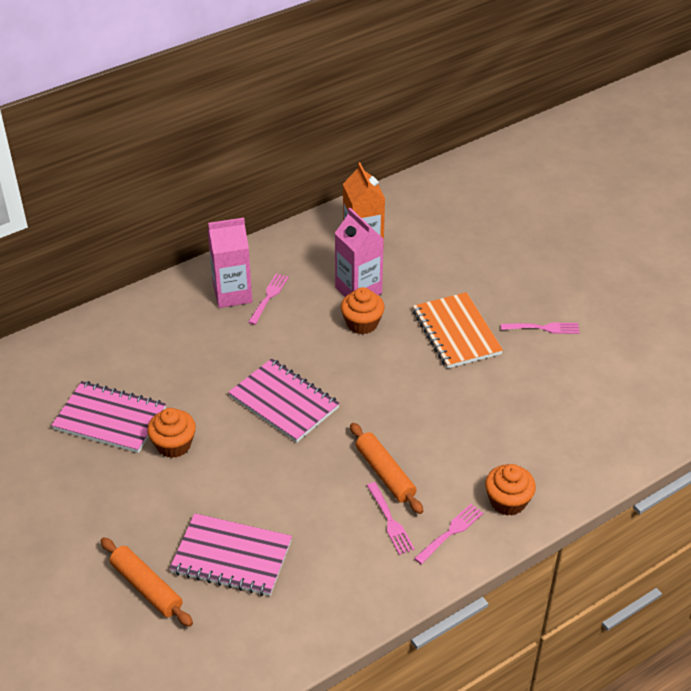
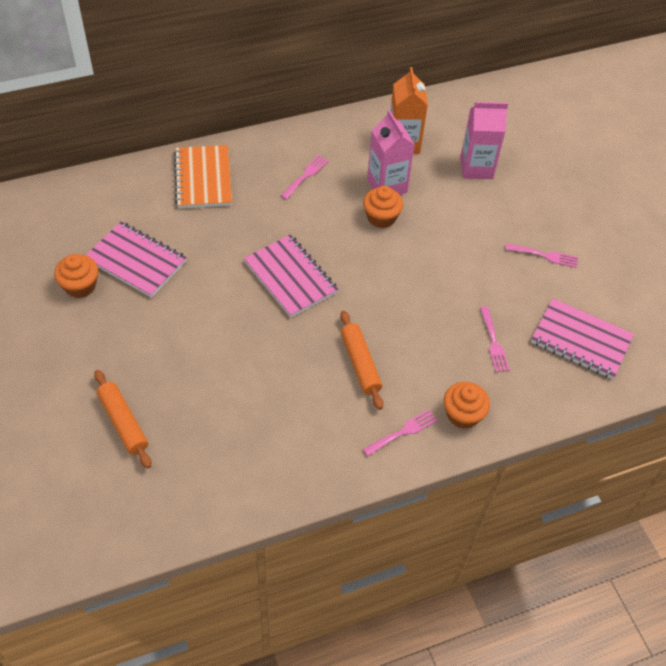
camera: 10 degrees right, 10 degrees up
(174, 445) = (184, 296): orange cupcake -> orange cupcake (80, 286)
(231, 557) = (203, 411): pink notebook -> pink notebook (580, 340)
(232, 294) = (275, 166): pink carton -> pink carton (476, 168)
(390, 521) = (351, 409): pink fork -> pink fork (493, 342)
(456, 332) = (463, 243): orange notebook -> orange notebook (203, 178)

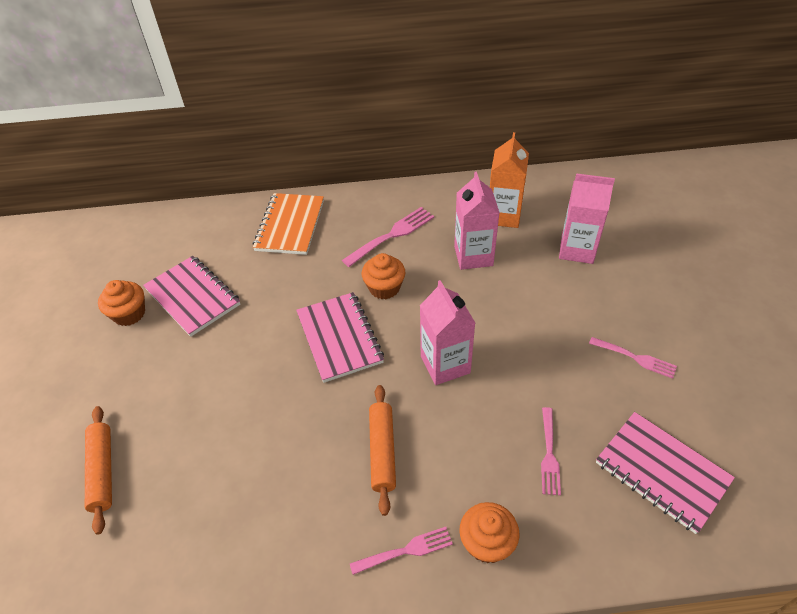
camera: 20 degrees right, 5 degrees down
(306, 176) = (392, 235): pink fork -> pink fork, size x1.51
(381, 217) = (457, 288): orange cupcake -> orange cupcake (384, 288)
(390, 285) = (445, 364): none -> pink carton

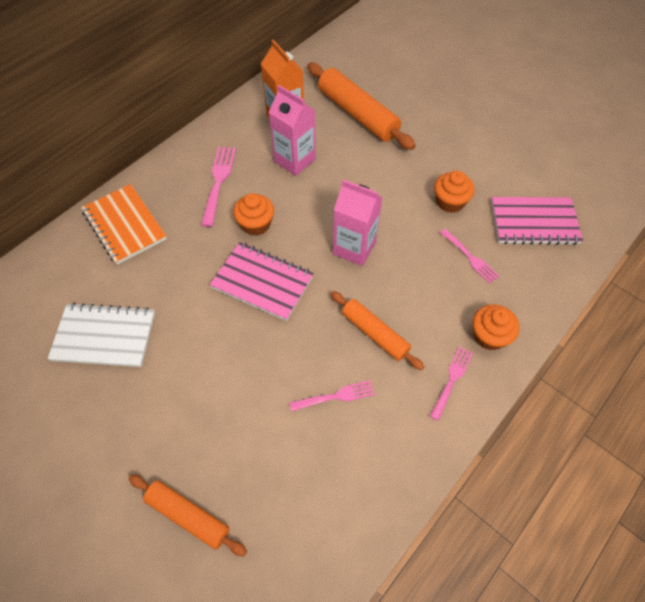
camera: 45 degrees left, 10 degrees up
(129, 314) = (60, 390): orange cupcake -> orange cupcake (450, 202)
(193, 297) = (104, 336): pink notebook -> white notebook
(577, 250) = (357, 114): pink carton -> orange rolling pin
(635, 358) = (459, 164): pink fork -> pink fork (336, 396)

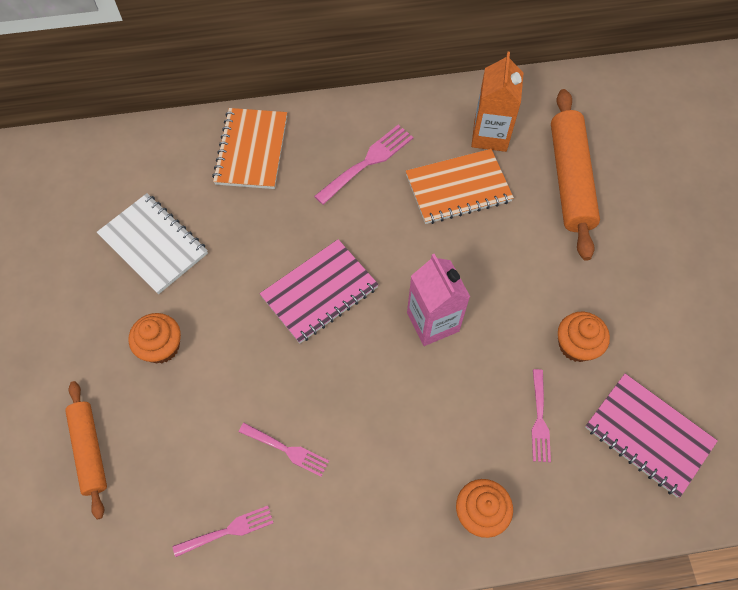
camera: 40 degrees right, 5 degrees up
(255, 224) = (363, 230): orange cupcake -> orange cupcake (161, 346)
(262, 282) = (320, 292): pink notebook -> pink notebook turned 75 degrees clockwise
(294, 160) = (458, 188): pink carton -> orange notebook
(375, 333) = (373, 421): orange rolling pin -> none
(452, 380) = (403, 523): pink fork -> pink fork (228, 531)

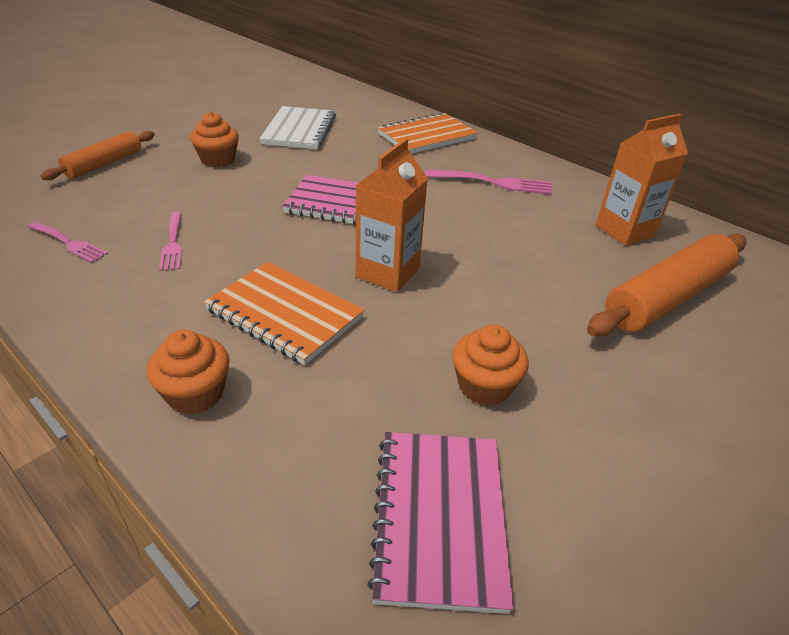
camera: 50 degrees right, 25 degrees down
(432, 322) = (387, 273): pink carton -> orange carton
(458, 188) = (543, 234): orange notebook -> orange notebook (284, 314)
(539, 419) = (357, 394): pink fork -> none

